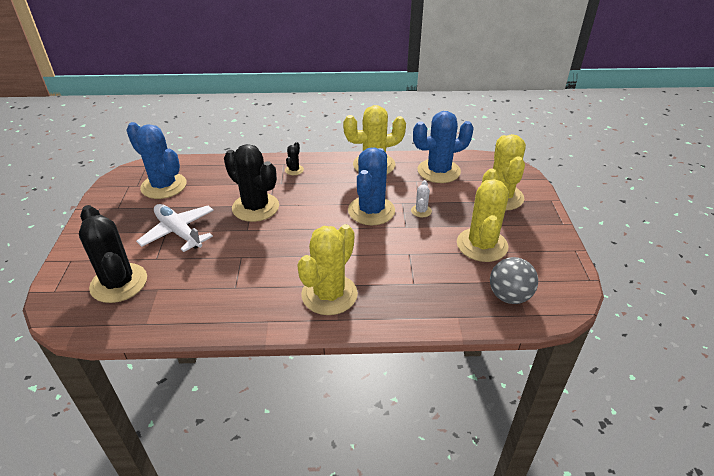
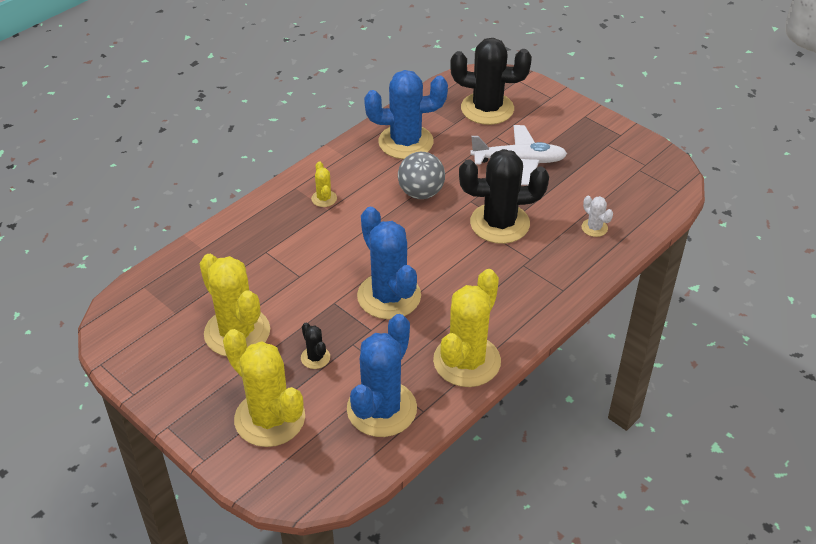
camera: 135 degrees right, 5 degrees up
(164, 186) = (616, 185): blue cactus -> blue cactus (405, 142)
(294, 170) = (537, 289): black cactus -> black cactus (315, 357)
(329, 294) = (324, 198): yellow cactus -> yellow cactus, size x0.44
(421, 211) = (339, 332): white cactus -> white cactus (594, 228)
(509, 296) = (170, 294): grey ball -> grey ball (421, 193)

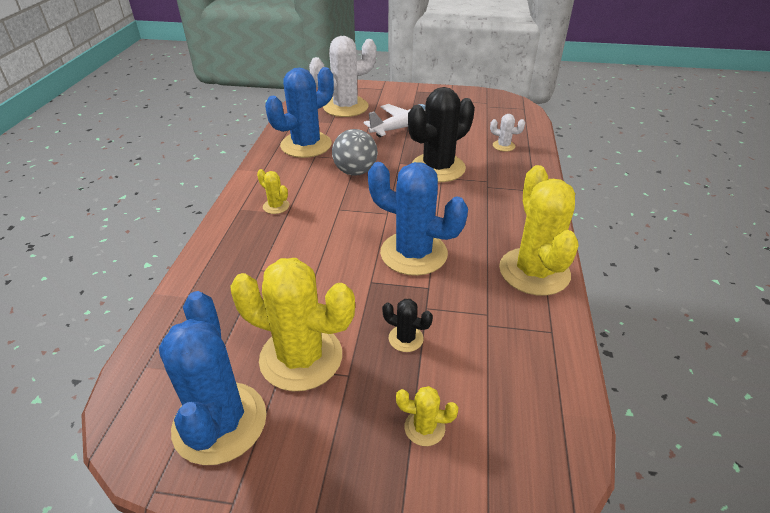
camera: 35 degrees left, 5 degrees down
(270, 418) = (424, 428): yellow cactus -> yellow cactus, size x0.44
(381, 409) = (517, 351): blue cactus -> blue cactus (220, 422)
(487, 109) = (345, 107): black cactus -> white cactus

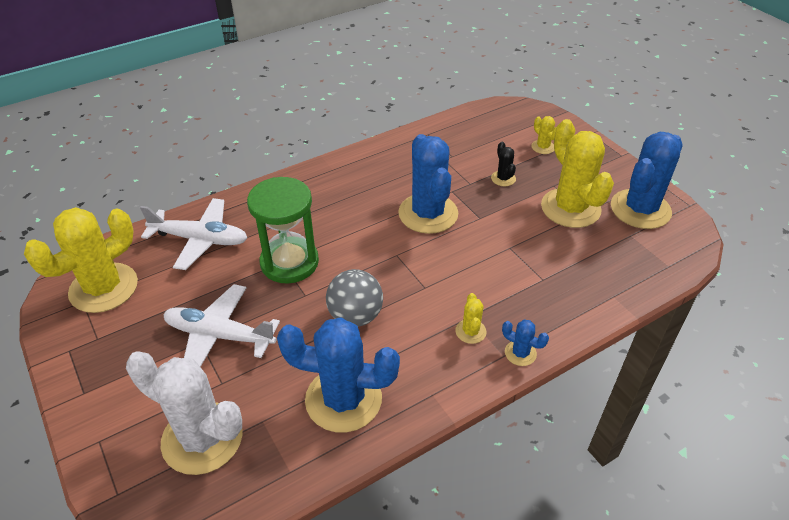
camera: 130 degrees left, 5 degrees up
(230, 216) = (520, 353): none -> blue cactus
(438, 168) = (289, 262): black cactus -> green hourglass
(503, 146) = (200, 240): white cactus -> white plane
(534, 272) = (382, 156): yellow cactus -> yellow cactus (103, 288)

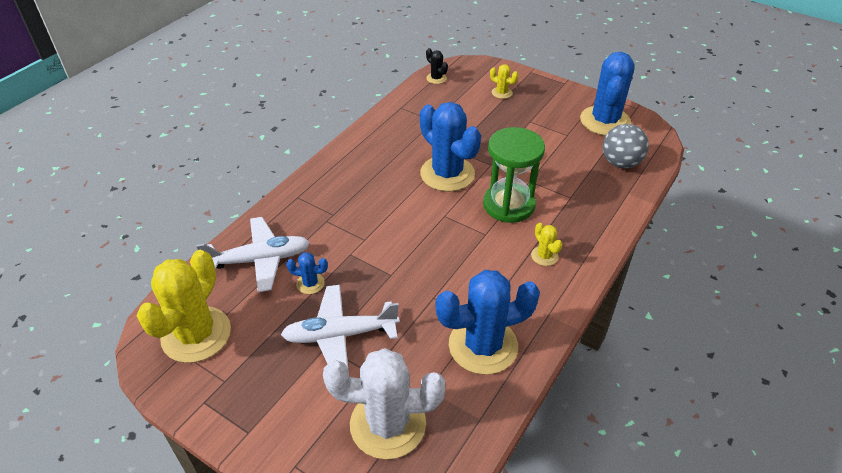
camera: 25 degrees left, 0 degrees up
(289, 262) = (358, 252): green hourglass -> green hourglass (508, 205)
(355, 316) = (446, 276): grey ball -> grey ball (620, 163)
(503, 178) = (488, 127): black cactus -> black cactus (436, 78)
(520, 353) = (591, 259): blue cactus -> blue cactus (310, 283)
(570, 208) = (554, 135): yellow cactus -> none

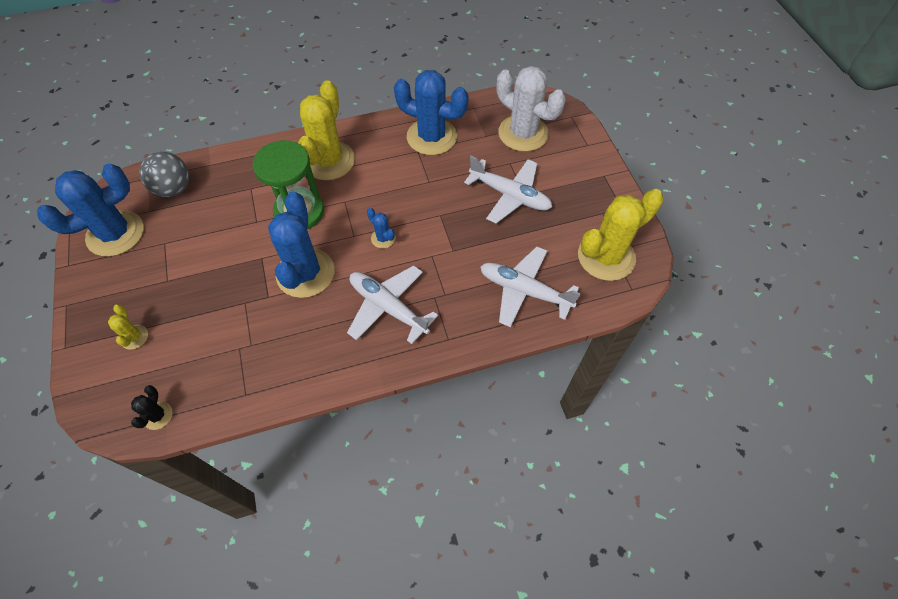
camera: 140 degrees left, 15 degrees up
(310, 283) = (501, 245): blue cactus -> blue cactus (383, 238)
(362, 189) = (388, 307): none -> white plane
(544, 256) = (329, 161): yellow cactus -> yellow cactus, size x2.28

